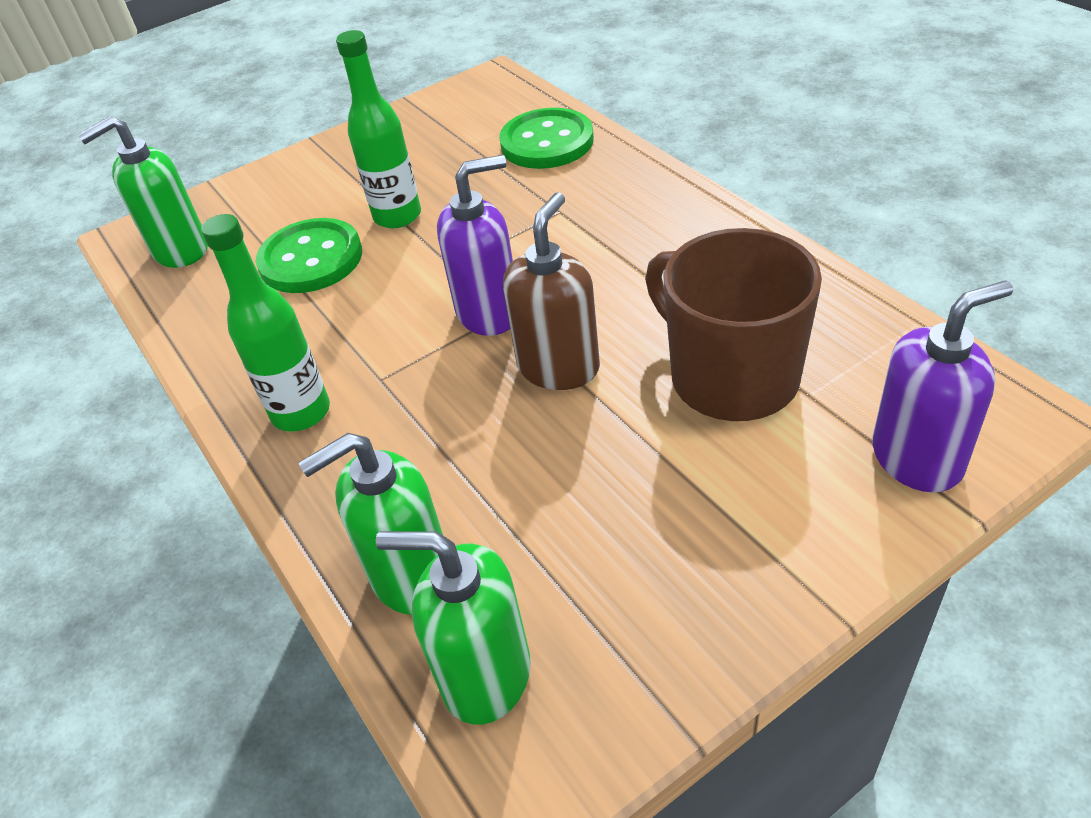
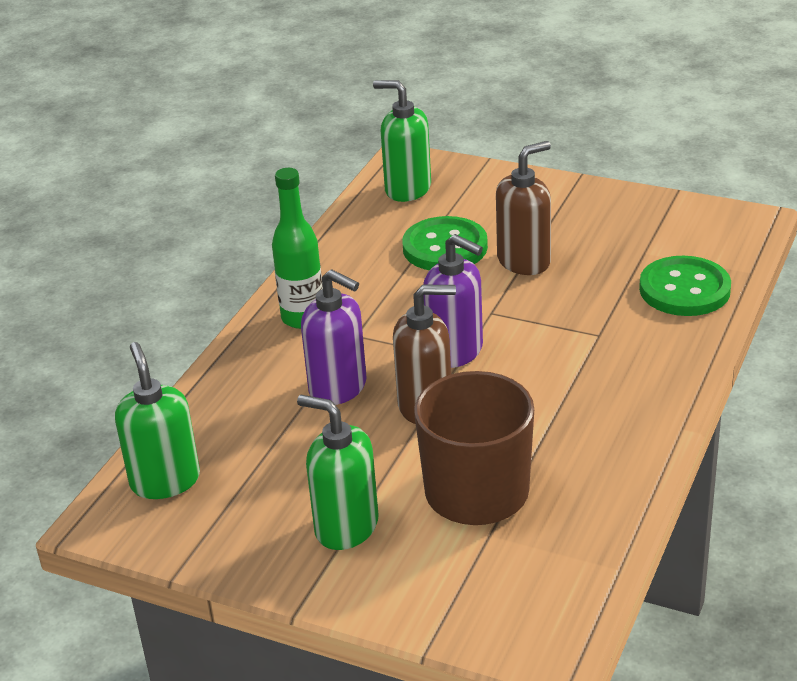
camera: 55 degrees right, 10 degrees down
(397, 216) = (524, 261): green bottle -> brown soap dispenser
(411, 576) = (211, 423): green soap dispenser -> green soap dispenser (346, 527)
(917, 458) = (462, 607): purple soap dispenser -> purple soap dispenser (338, 388)

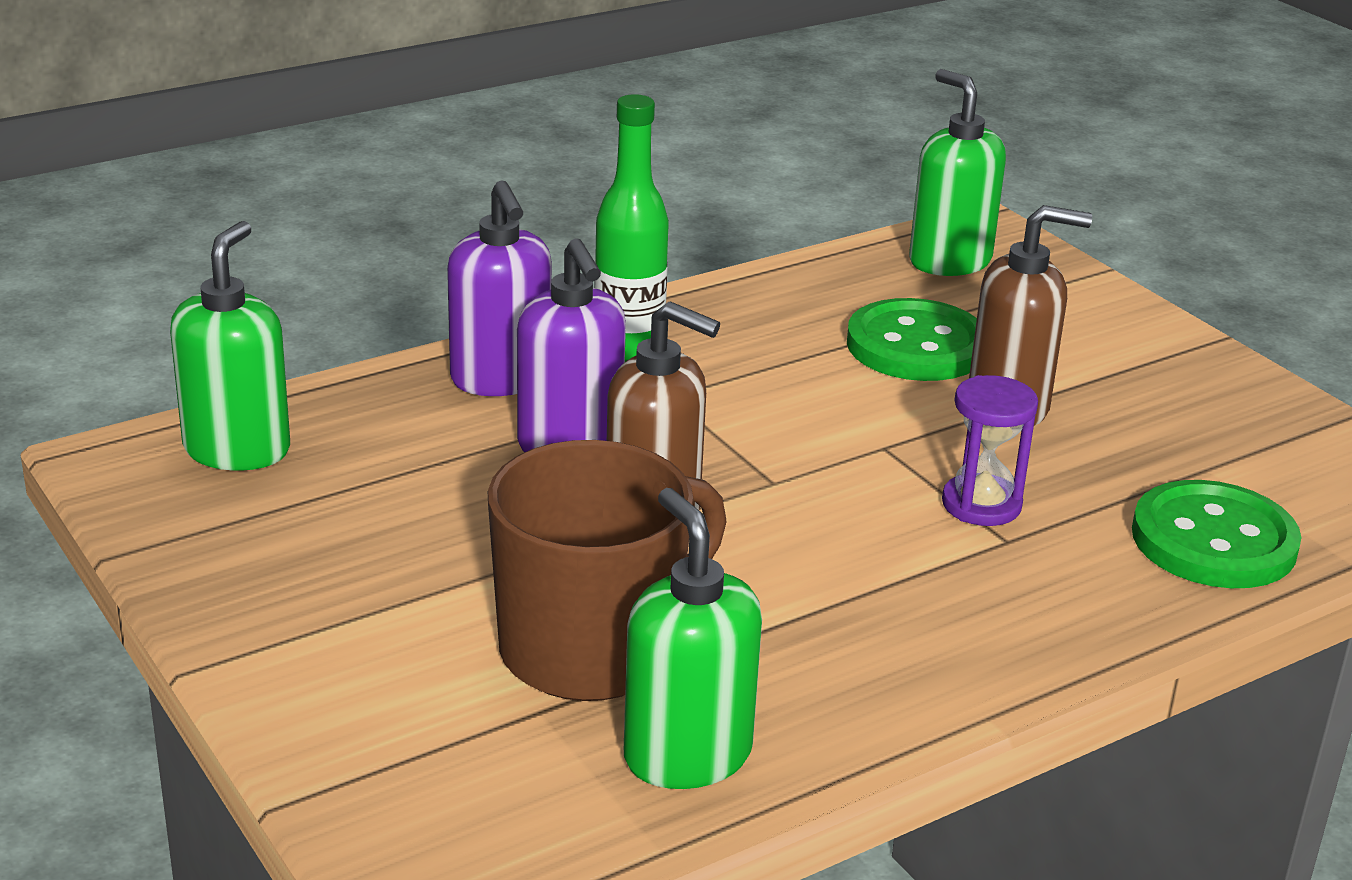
camera: 30 degrees right, 5 degrees down
(346, 527) = (372, 605): green soap dispenser -> green soap dispenser (687, 755)
(455, 351) = (775, 471): purple soap dispenser -> purple soap dispenser (501, 379)
(568, 322) = (981, 504): none -> purple hourglass

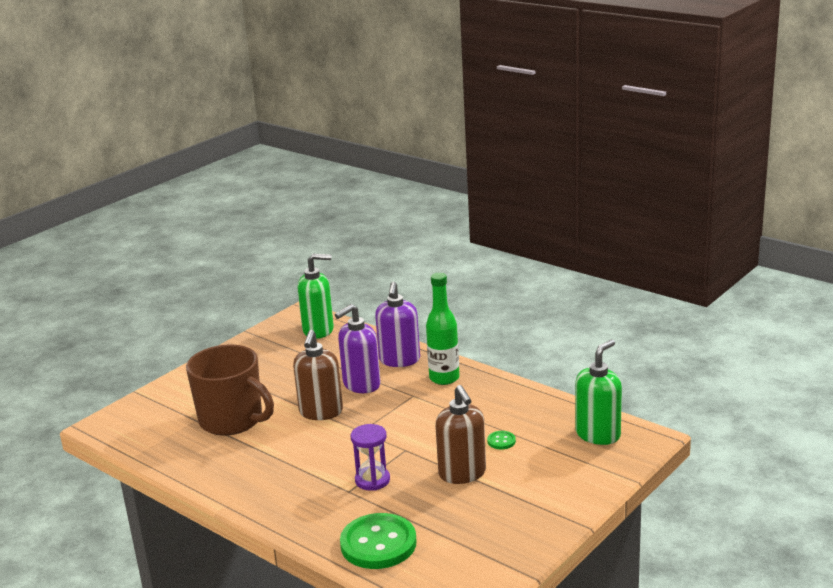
camera: 75 degrees right, 5 degrees down
(501, 379) = (399, 360): purple soap dispenser -> purple soap dispenser turned 45 degrees counterclockwise
(687, 755) = (181, 450): green soap dispenser -> none
(916, 346) = (501, 441): green button -> green button, size x0.42

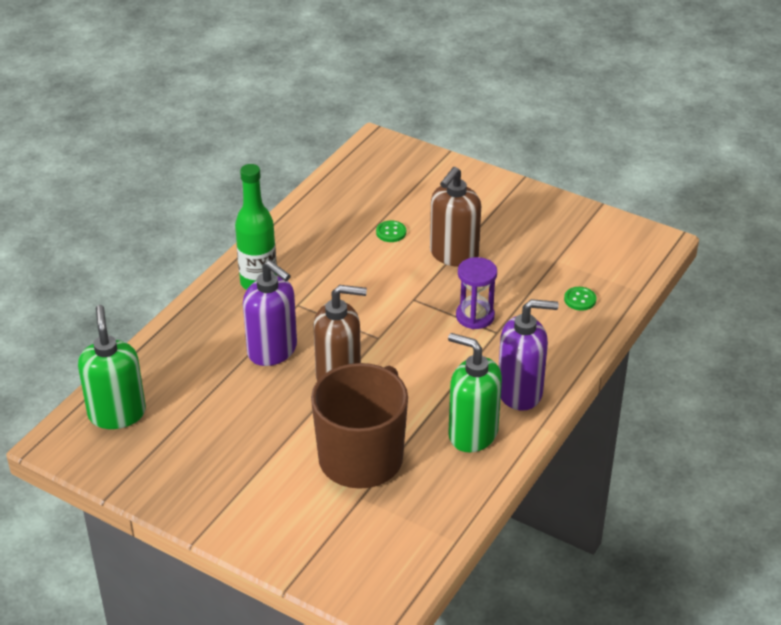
camera: 100 degrees left, 15 degrees up
(378, 544) = (580, 300): green button -> green button, size x0.42
(399, 360) = (211, 324): purple soap dispenser -> purple soap dispenser (520, 392)
(462, 474) = (453, 254): brown soap dispenser -> brown soap dispenser turned 150 degrees clockwise
(598, 434) = (373, 172): green soap dispenser -> green soap dispenser (472, 434)

